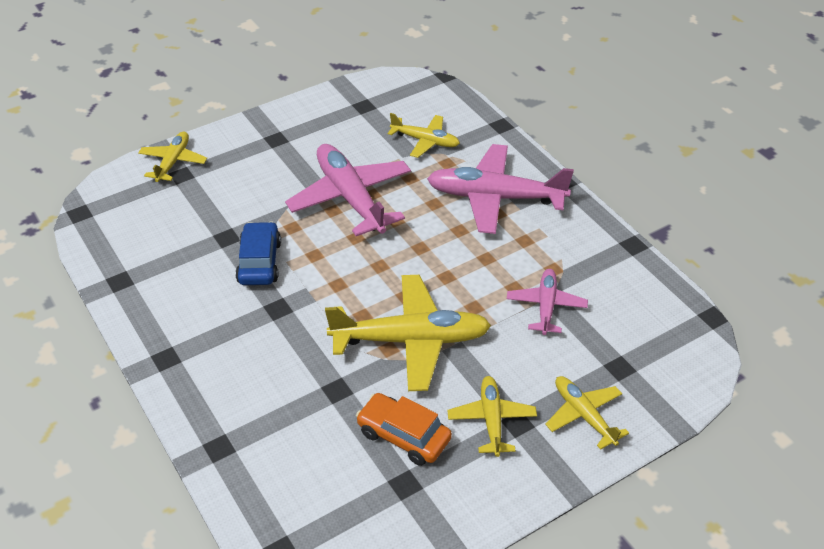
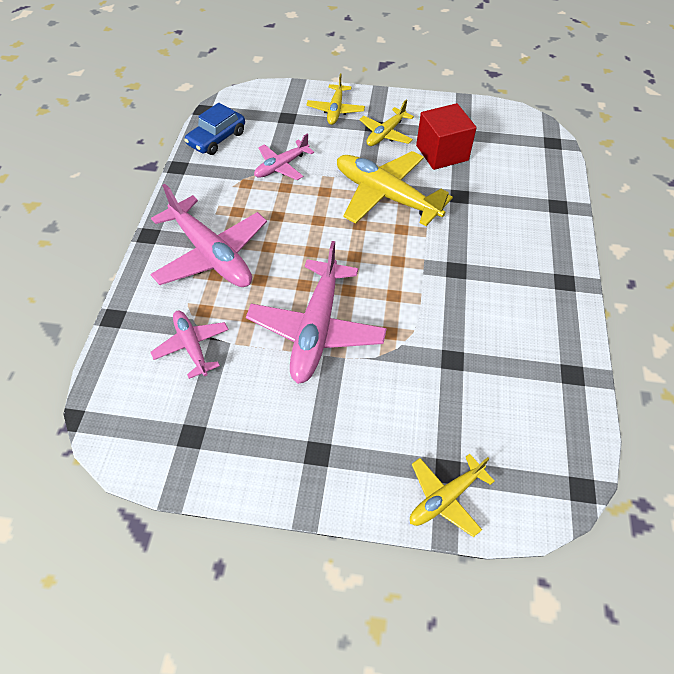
camera: 140 degrees left, 10 degrees up
(259, 262) = (442, 316): blue car -> blue car (217, 139)
(403, 436) = (442, 153): orange car -> red cube
(425, 141) = (192, 346): yellow plane -> pink plane

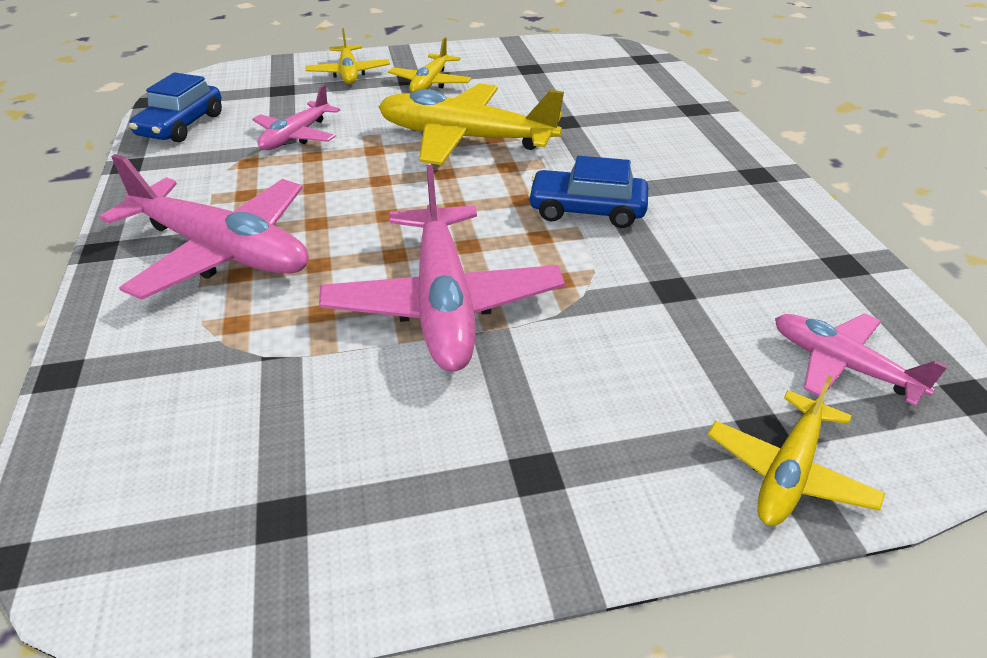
camera: 20 degrees left, 15 degrees down
(192, 346) = (231, 377): pink plane -> pink plane (841, 365)
(433, 282) = (587, 210): none -> blue car
(442, 153) = (515, 88): red cube -> none

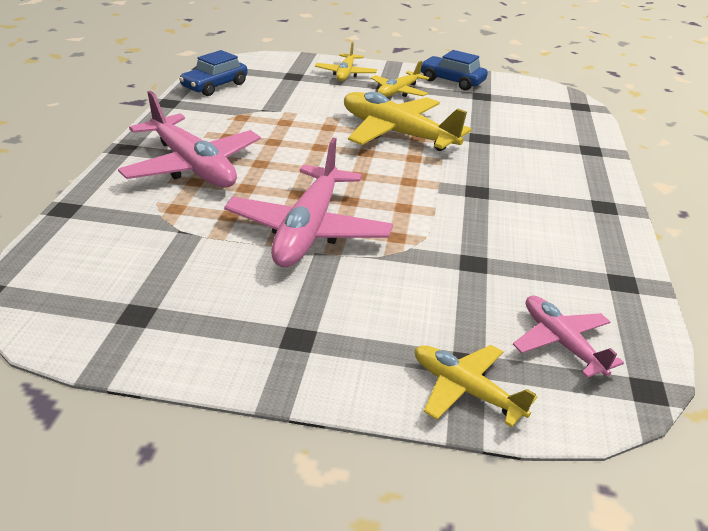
camera: 20 degrees right, 5 degrees down
(296, 136) = (282, 108): pink plane -> none
(587, 210) = (450, 199): blue car -> blue car (452, 81)
(788, 472) = (465, 390): yellow plane -> yellow plane turned 75 degrees clockwise

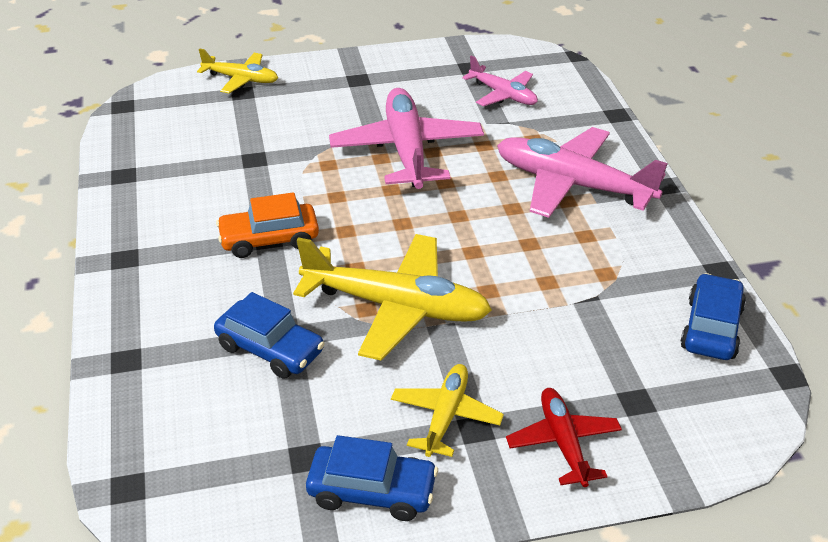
camera: 160 degrees right, 5 degrees up
(345, 74) = (563, 442): yellow plane -> red plane
(476, 190) = (269, 239): none -> orange car
(491, 134) = (270, 349): none -> blue car
(561, 342) = (179, 118): pink plane -> pink plane (503, 95)

